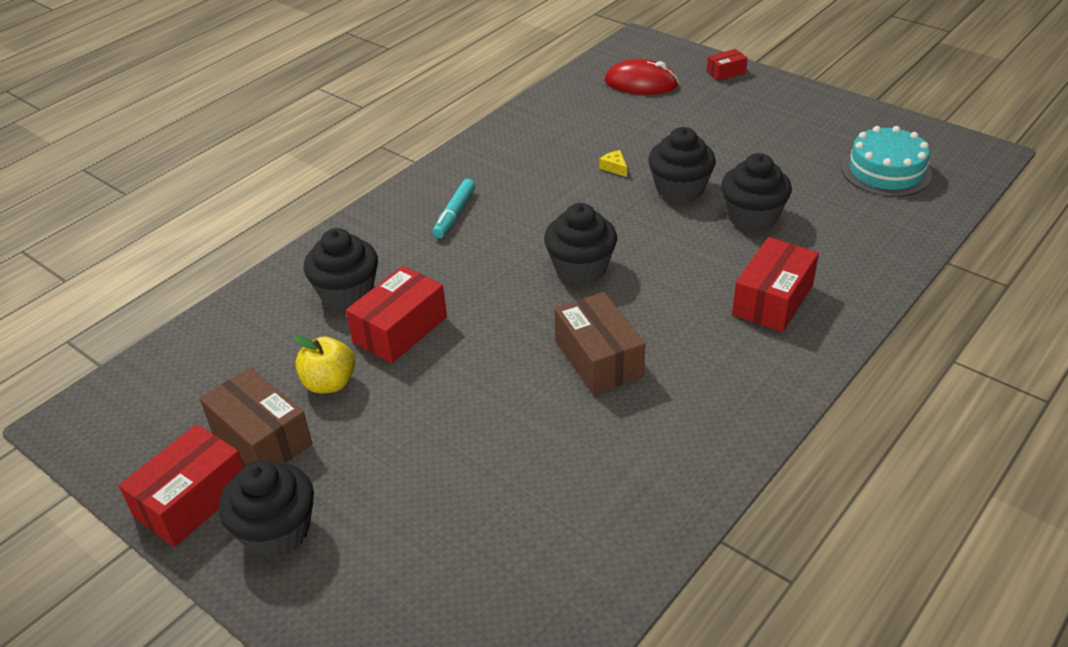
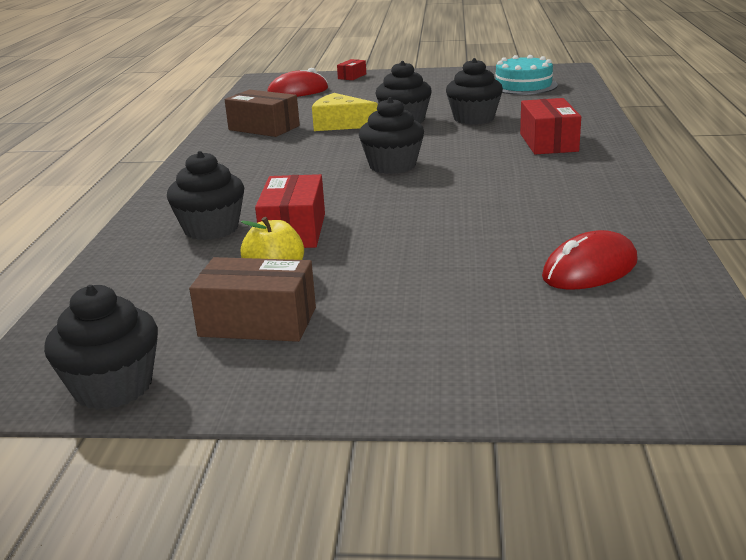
camera: 35 degrees left, 15 degrees down
(192, 500) = (245, 381): red box -> none
(276, 531) = (365, 363): black cupcake -> black cupcake (113, 387)
(455, 214) = (245, 171): turquoise marker -> none
(558, 523) = (590, 270): none -> red mouse
(598, 358) = (478, 196): brown box -> brown box (264, 128)
(614, 168) = (340, 124): yellow cheese -> yellow cheese, size x2.34

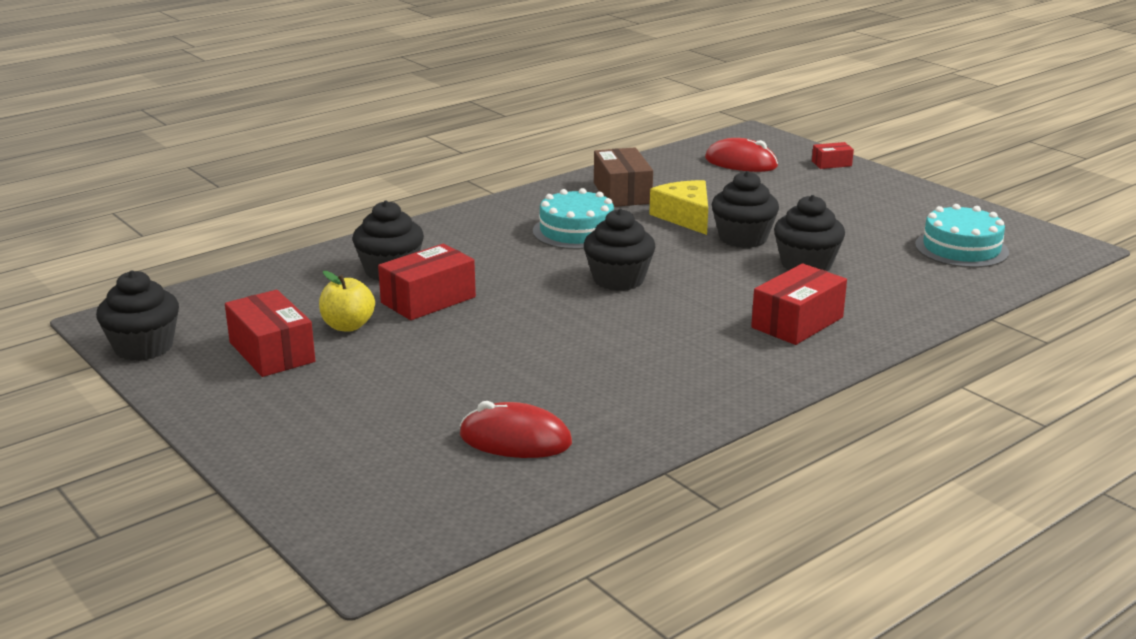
camera: 45 degrees right, 0 degrees up
(258, 322) = (272, 352): brown box -> red box
(290, 155) = (576, 231): none -> turquoise cake

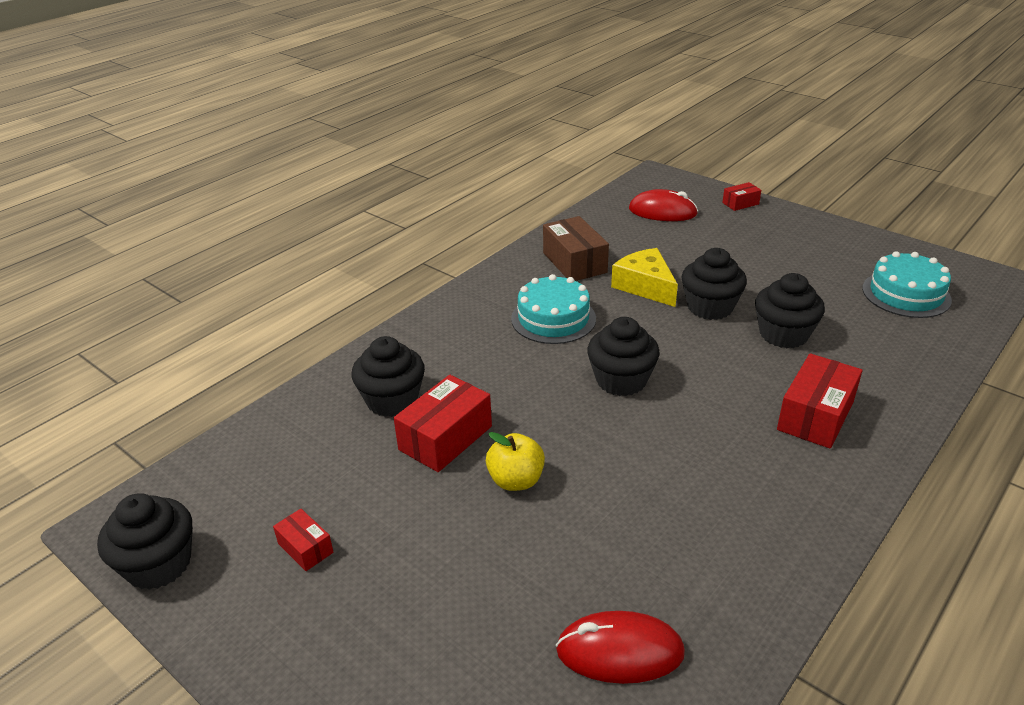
camera: 10 degrees left, 10 degrees up
(272, 352) = (305, 548): red box -> red box, size x0.54
(348, 326) = (375, 492): yellow apple -> yellow apple (516, 480)

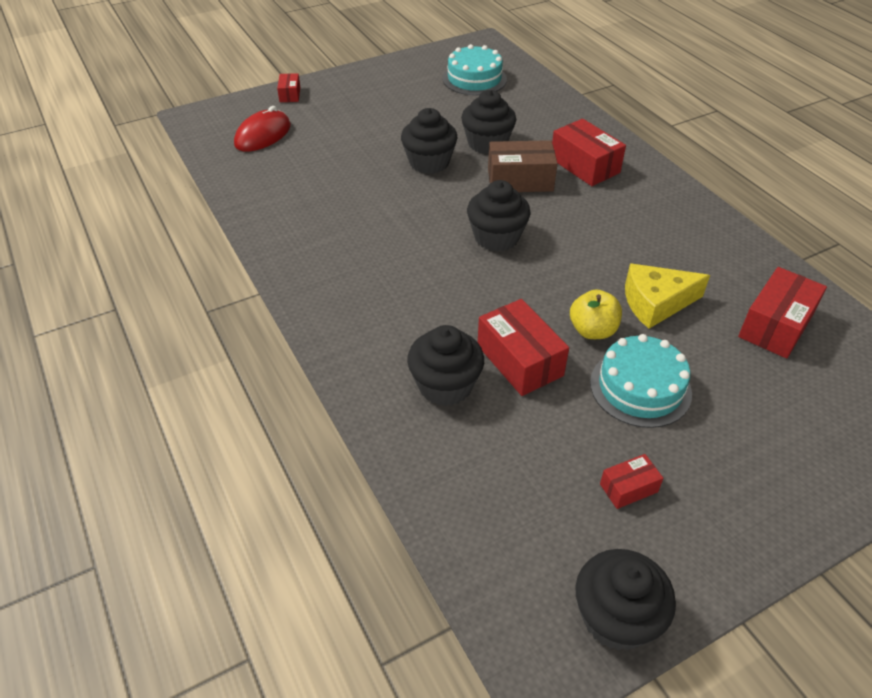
camera: 70 degrees left, 10 degrees up
(553, 318) = (384, 248): turquoise cake -> turquoise cake (640, 387)
(574, 262) = (303, 209): brown box -> brown box (520, 180)
(620, 651) = (775, 326): red mouse -> red box
(645, 286) = (374, 183): yellow cheese -> yellow cheese (656, 303)

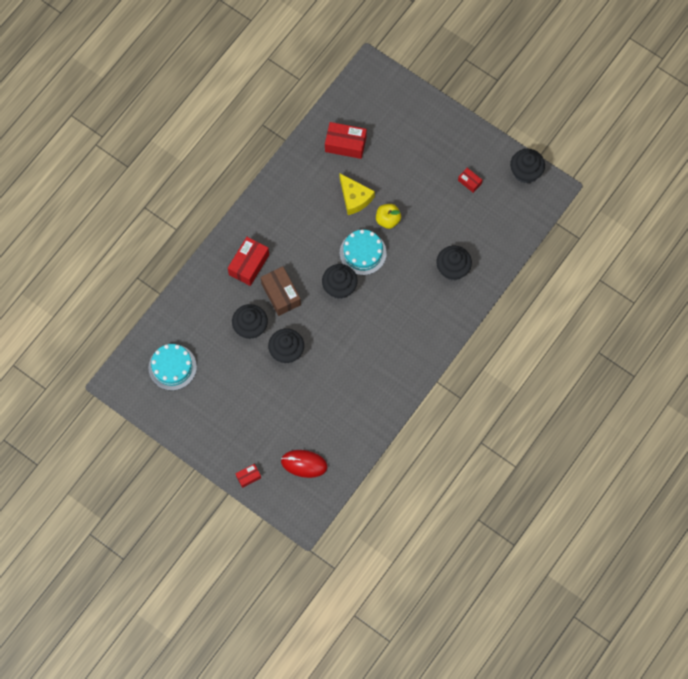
camera: 115 degrees left, 25 degrees up
(519, 360) = (422, 244): red box -> none
(640, 387) = (414, 191): turquoise cake -> turquoise cake (363, 253)

